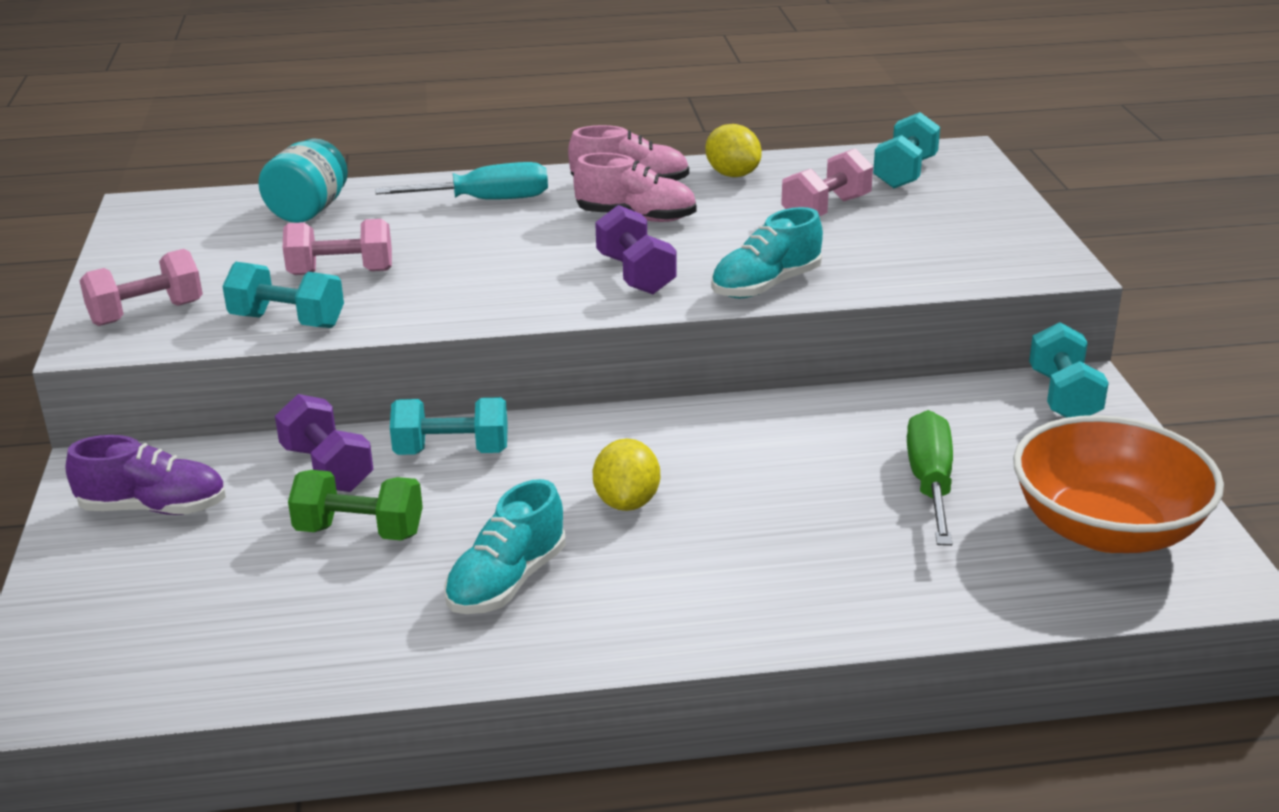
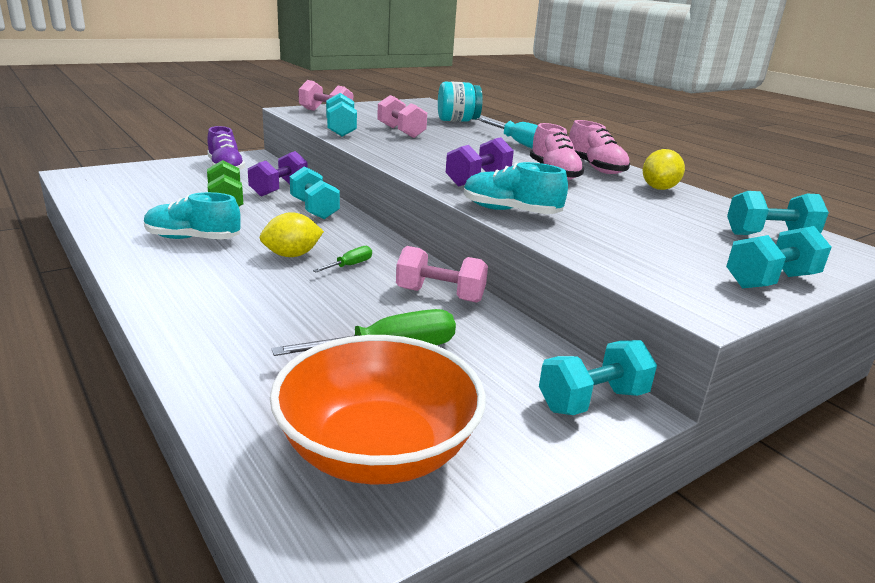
camera: 60 degrees right, 5 degrees down
(689, 463) = (350, 265): none -> green screwdriver
(826, 209) = (656, 217): pink dumbbell -> pink dumbbell (440, 295)
(1011, 217) = (770, 281): none -> turquoise dumbbell

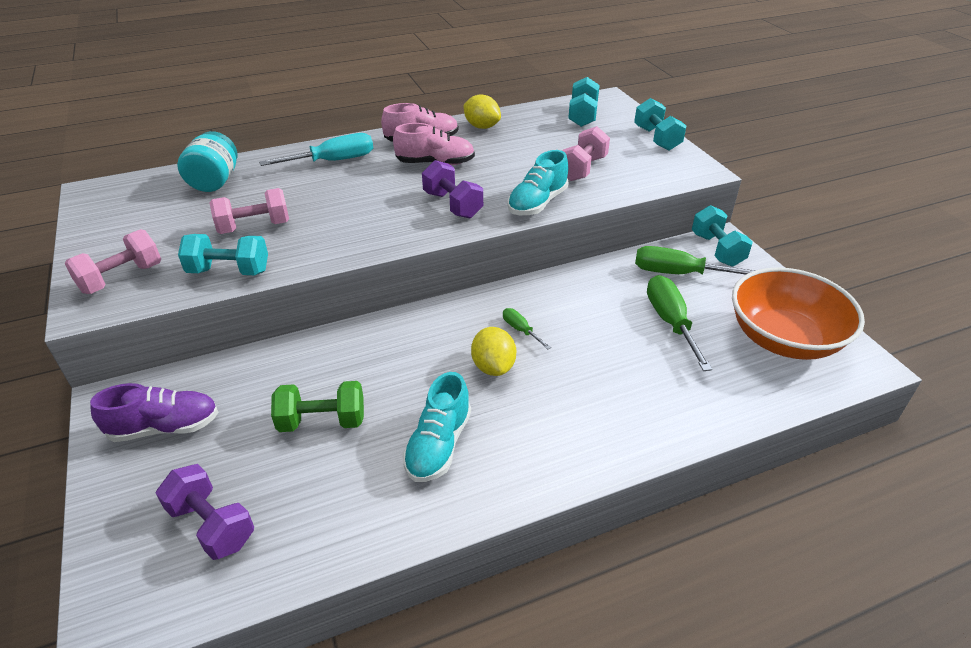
camera: 75 degrees left, 15 degrees up
(279, 189) = (282, 373): purple dumbbell -> purple dumbbell (212, 525)
(314, 209) = (364, 345): turquoise dumbbell -> none
(440, 295) = (581, 286): pink dumbbell -> pink dumbbell (582, 169)
(505, 362) = (679, 273): none -> green screwdriver

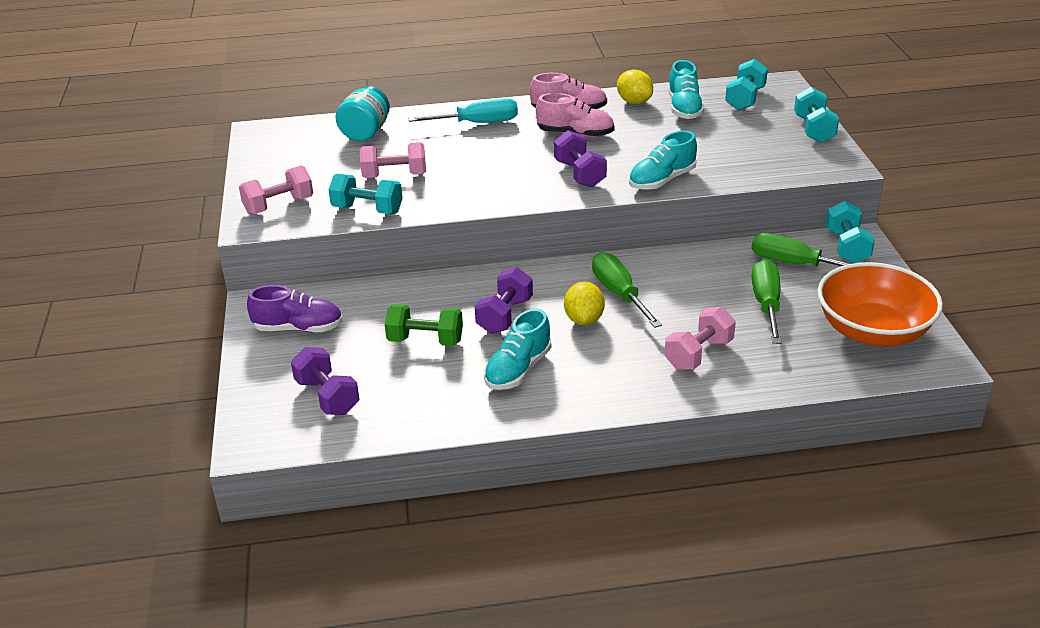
camera: 15 degrees right, 5 degrees down
(406, 374) = (505, 316): none -> purple dumbbell
(521, 330) = (619, 294): green screwdriver -> green screwdriver, size x1.96
(531, 129) = (684, 108): none -> turquoise shoe
(582, 169) = (720, 152): pink dumbbell -> pink dumbbell (698, 354)

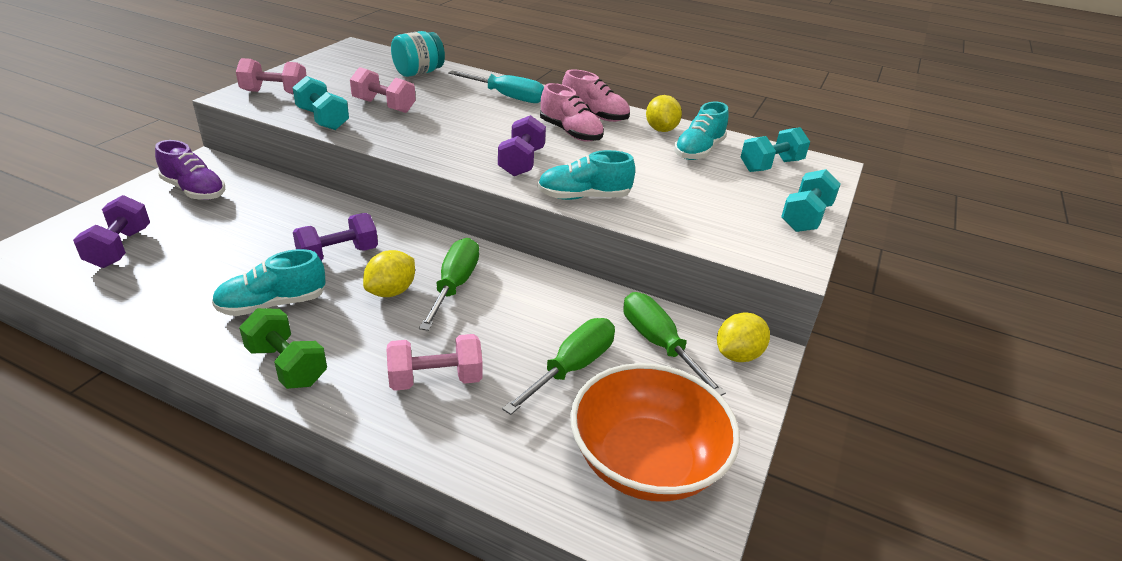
camera: 30 degrees right, 0 degrees up
(425, 340) = (252, 243): green dumbbell -> green dumbbell (287, 365)
(847, 247) = (738, 355): turquoise dumbbell -> yellow lemon

